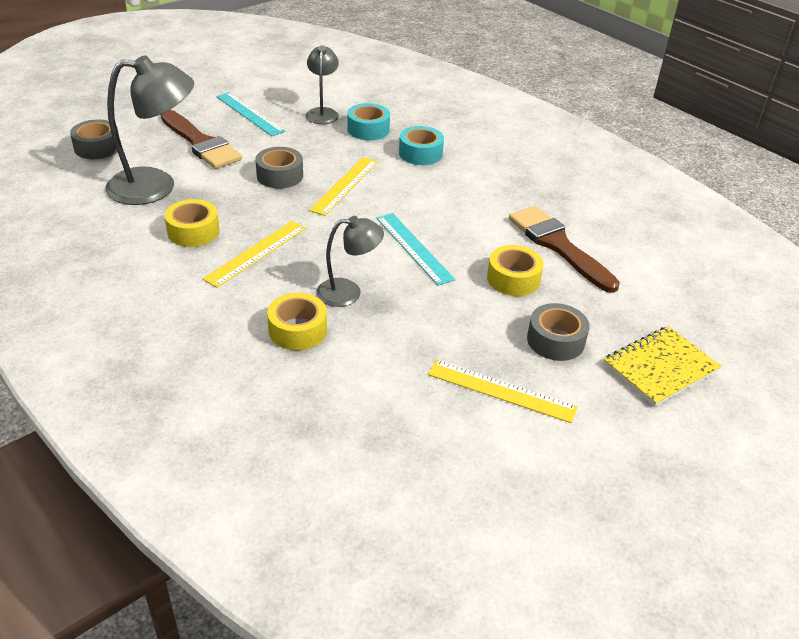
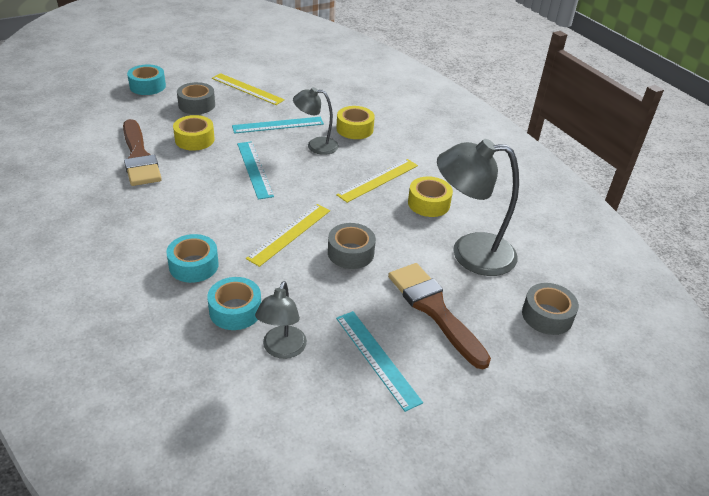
camera: 170 degrees left, 0 degrees up
(415, 320) = (278, 125): none -> turquoise ruler
(660, 368) = (147, 86): yellow notebook -> turquoise tape

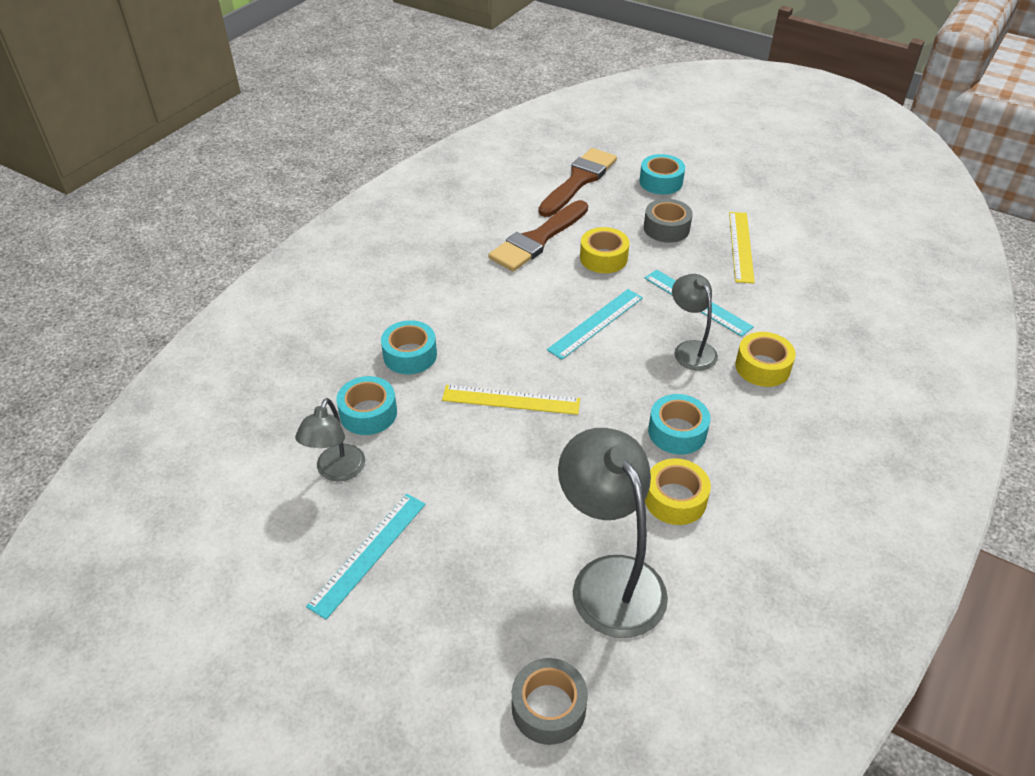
camera: 65 degrees right, 5 degrees up
(282, 350) = (337, 471): grey lamp -> grey lamp turned 60 degrees counterclockwise
(350, 253) = (519, 463): grey tape -> none
(378, 180) = (677, 432): yellow ruler -> turquoise tape
(434, 310) = (477, 578): brown brush -> brown brush (578, 181)

